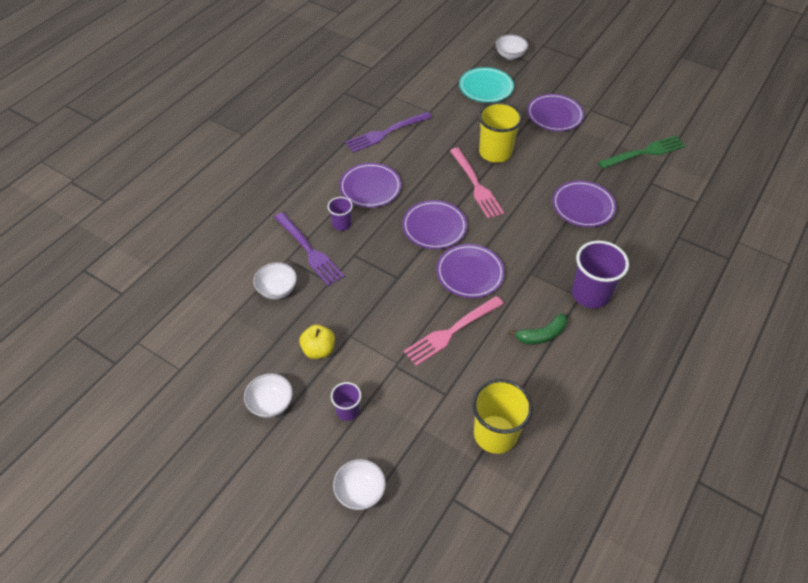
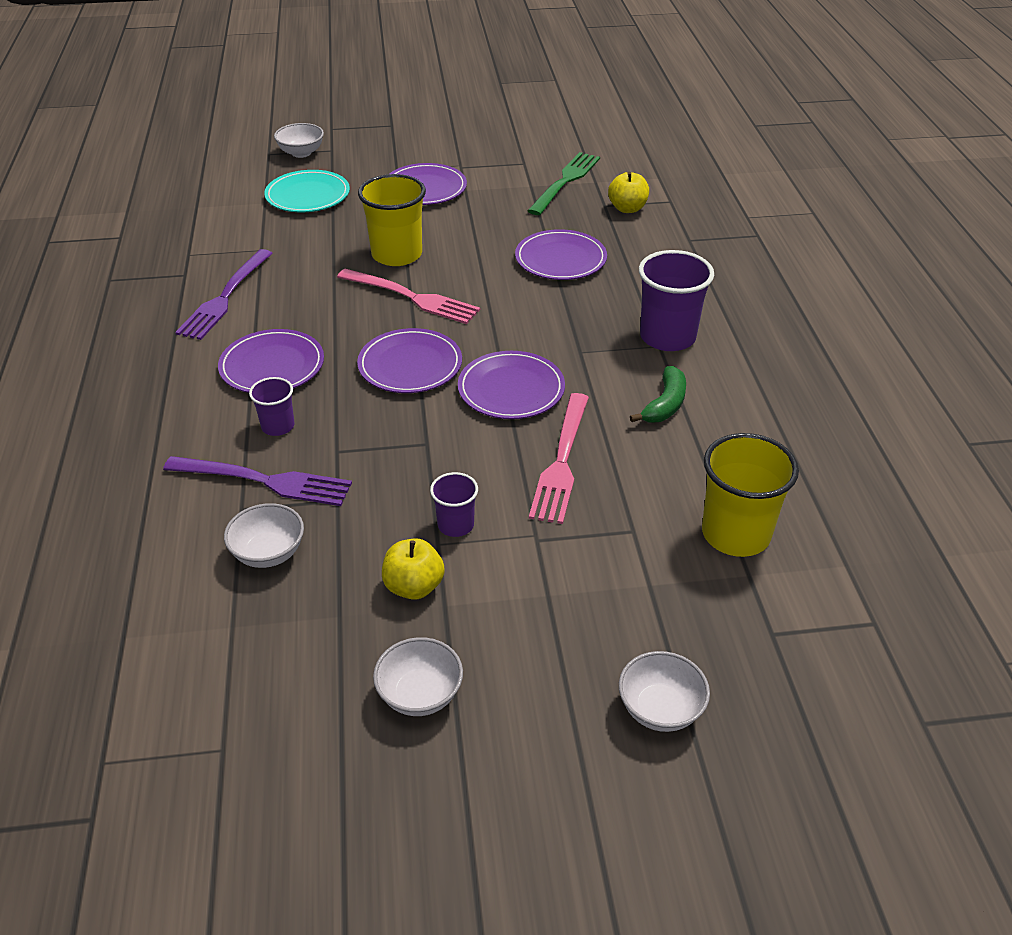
camera: 40 degrees left, 10 degrees down
(347, 411) = (536, 630): purple cup -> purple cup (455, 525)
(663, 193) = (627, 208): none -> yellow apple

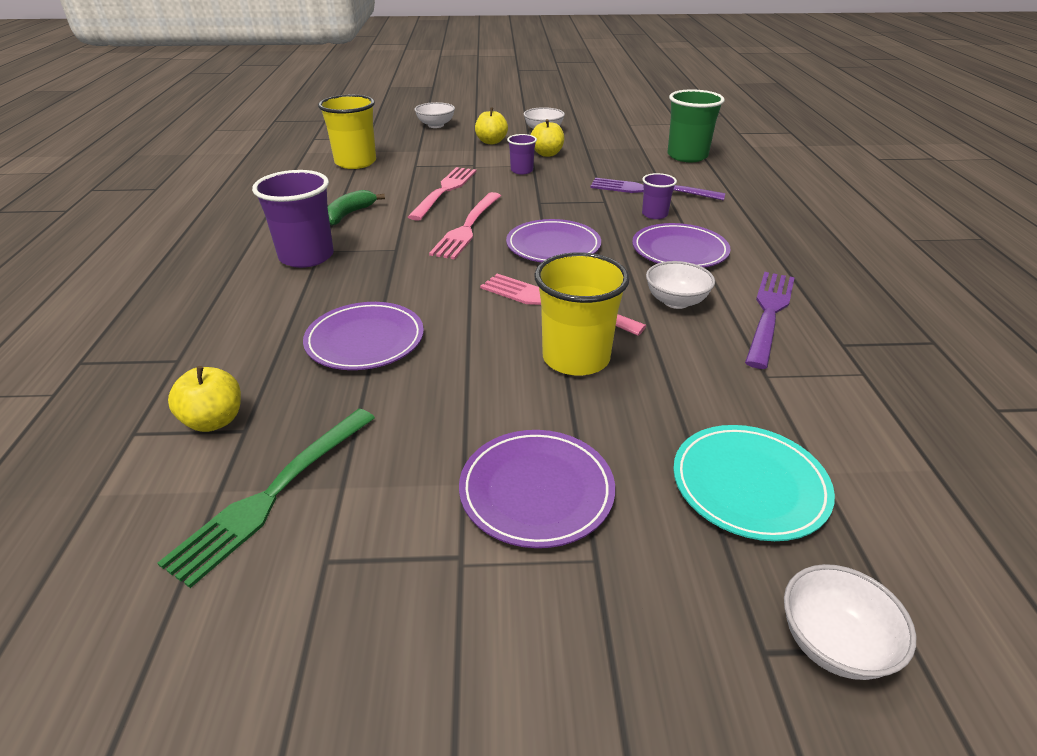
camera: 175 degrees left, 5 degrees down
(160, 595) = (687, 156): none -> green cup
(269, 553) = (633, 166): white bowl -> white bowl (676, 301)
(511, 389) = (468, 227): purple plate -> pink fork
(523, 631) = (491, 142): none -> yellow apple

